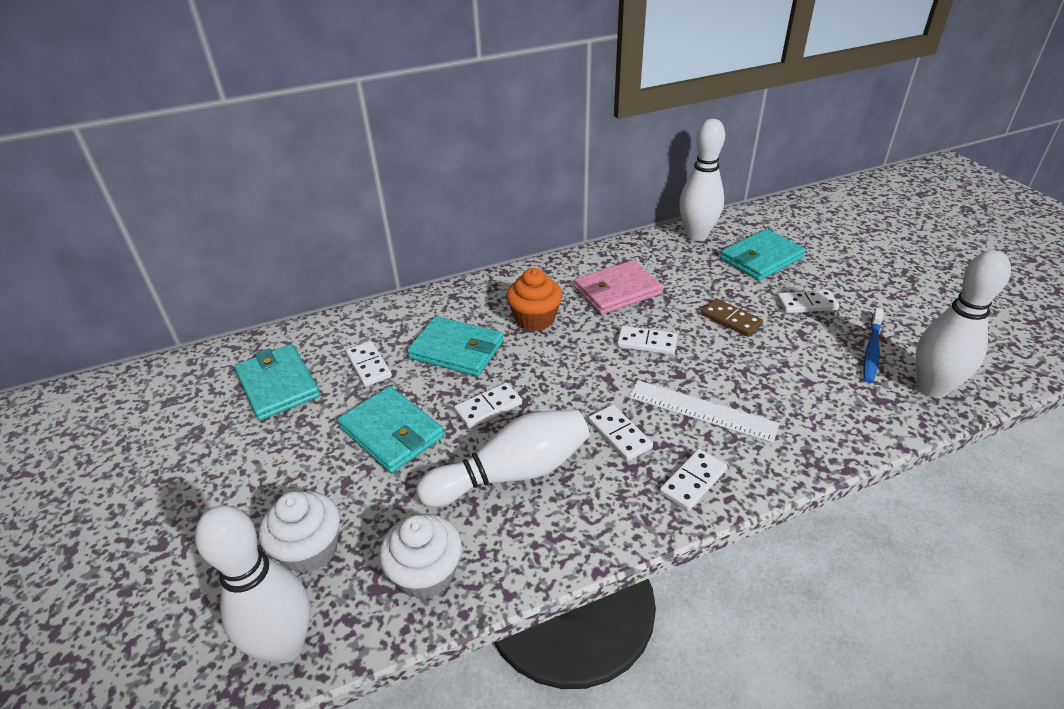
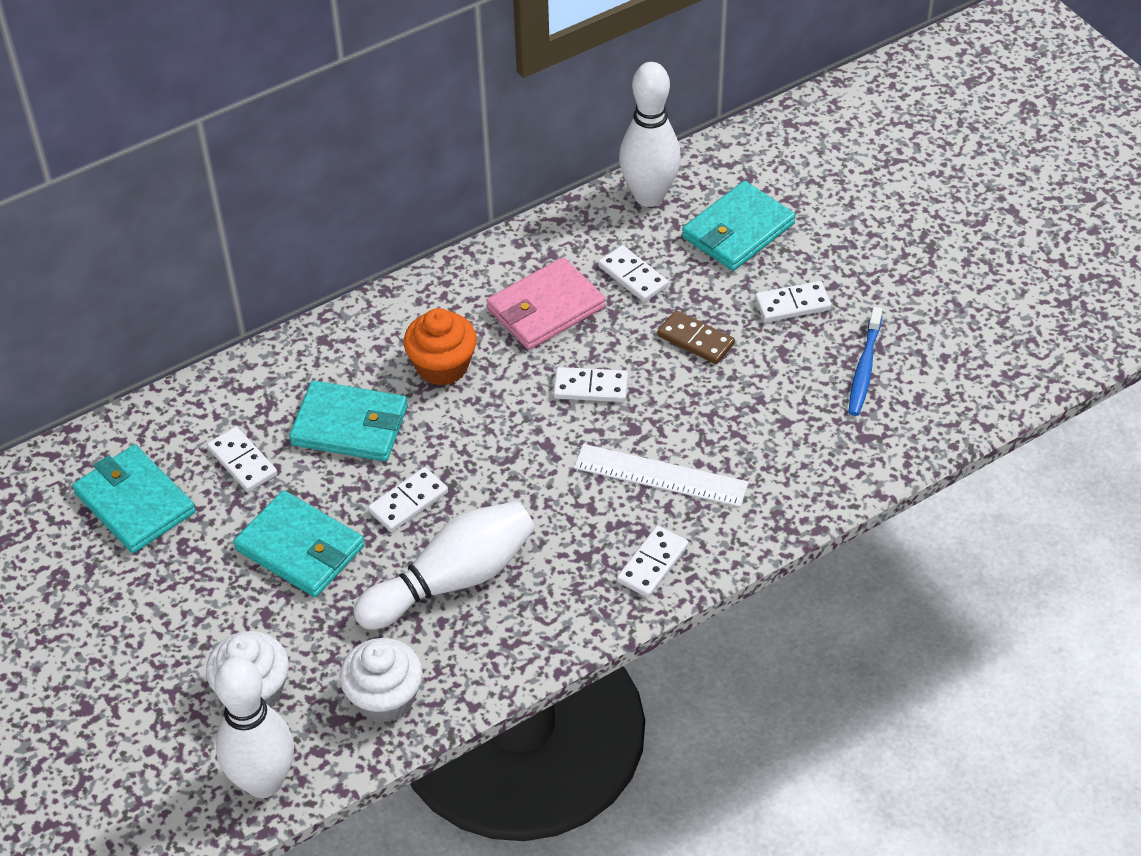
camera: 10 degrees left, 10 degrees up
(619, 435) = (567, 518): white domino -> white domino (633, 276)
(932, 388) = (925, 414): white bowling pin -> none

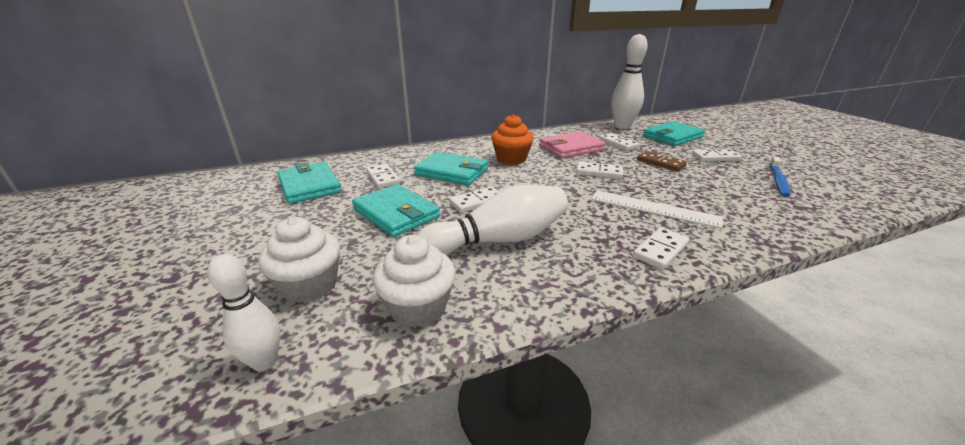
camera: 10 degrees right, 20 degrees down
(263, 782) = (264, 361): white bowling pin -> white bowling pin, size x0.57

